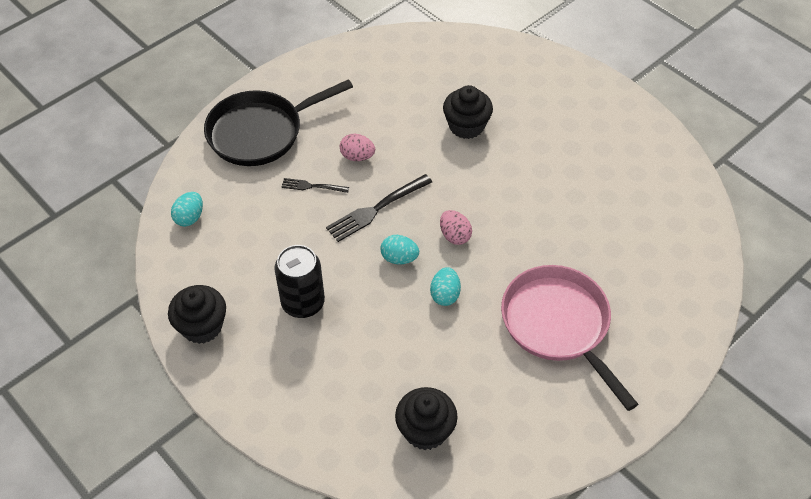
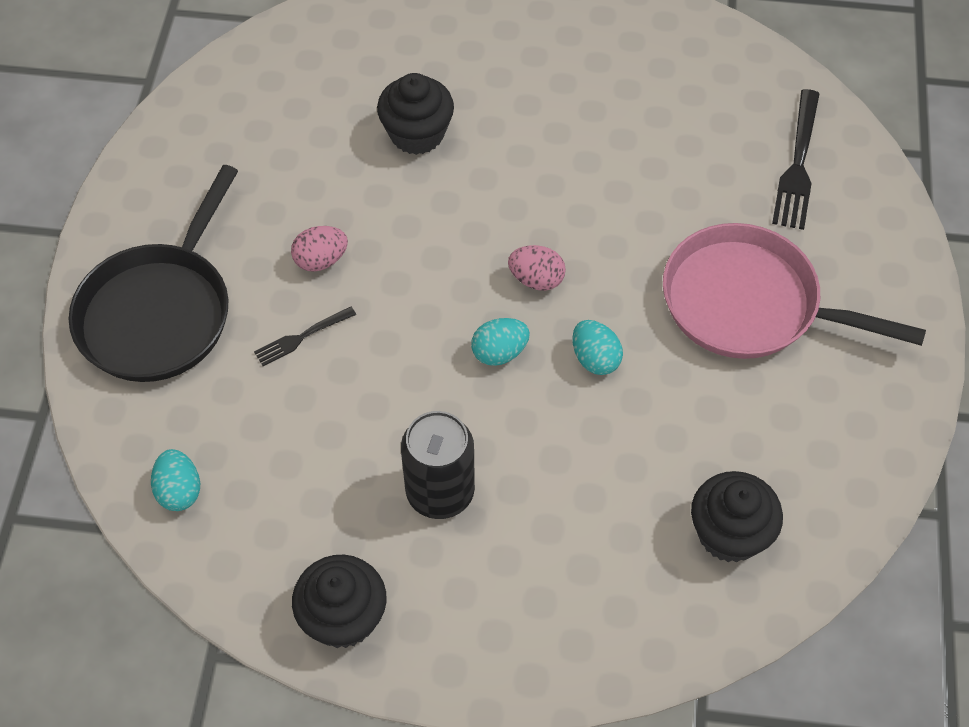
camera: 40 degrees left, 5 degrees up
(376, 209) = (412, 311): black fork -> black fork (798, 164)

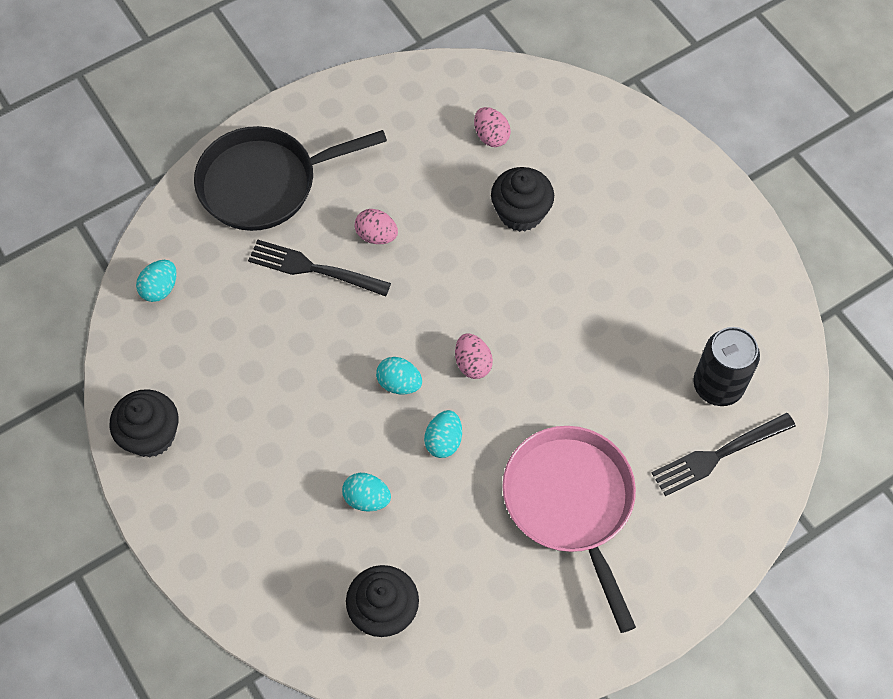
camera: 50 degrees right, 5 degrees up
(302, 337) = (314, 269): black fork -> black fork, size x1.74
(313, 99) = (491, 136): none -> pink egg
(440, 492) = (273, 424): black can -> black can (718, 385)
(597, 465) = (367, 499): none -> turquoise egg

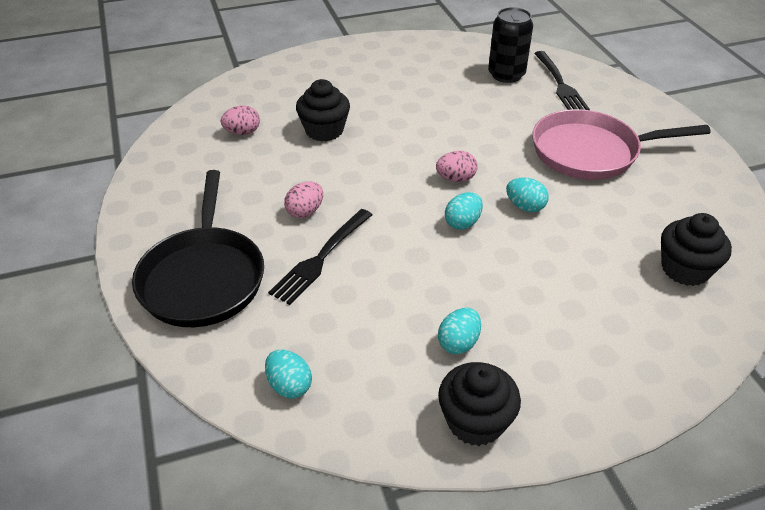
camera: 75 degrees left, 20 degrees down
(367, 499) = (574, 262): turquoise egg -> turquoise egg (458, 343)

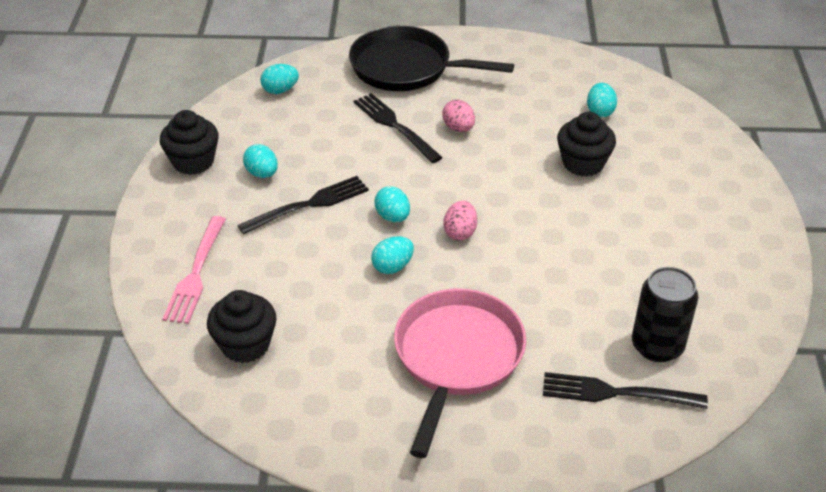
camera: 110 degrees right, 0 degrees up
(242, 132) = (600, 111): pink egg -> turquoise egg
(483, 286) = (308, 205): none -> black fork
(638, 339) = (196, 273): none -> pink fork

